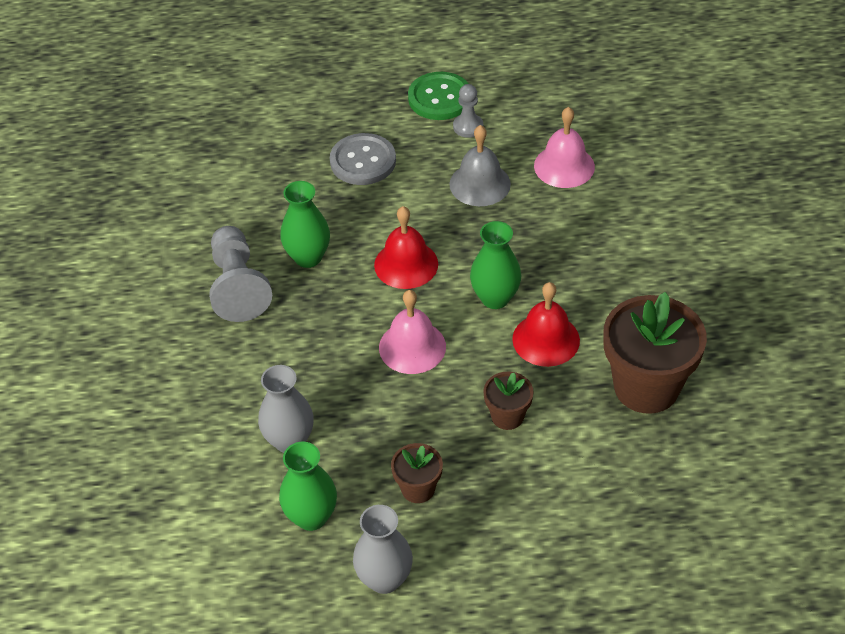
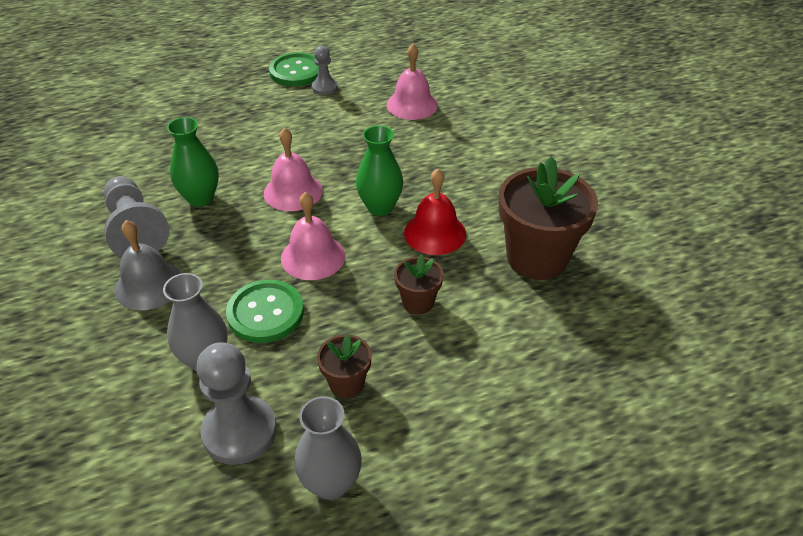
camera: 15 degrees left, 5 degrees down
(311, 517) = (239, 431): green vase -> grey pawn
(354, 402) = (265, 313): none -> green button
(363, 161) = (239, 121): grey button -> none
(406, 264) = (293, 191): red bell -> pink bell
(480, 184) = (344, 125): grey bell -> grey bell (149, 285)

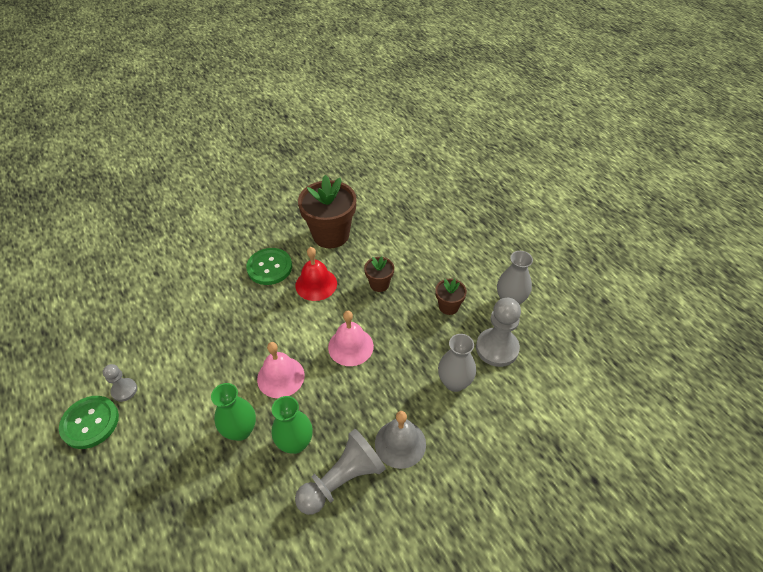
camera: 100 degrees left, 5 degrees up
(265, 313) = (408, 360): green button -> green button (269, 267)
(380, 207) = (293, 318): green vase -> green vase (240, 430)
(412, 105) = (159, 319): pink bell -> none

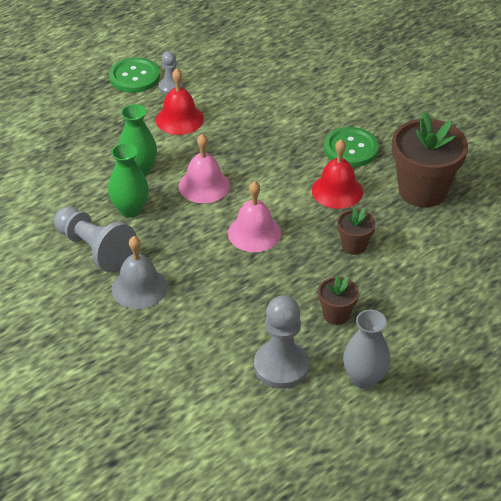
camera: 80 degrees right, 5 degrees down
(178, 387) = (179, 119): none -> red bell
(454, 382) = (223, 327): grey vase -> none

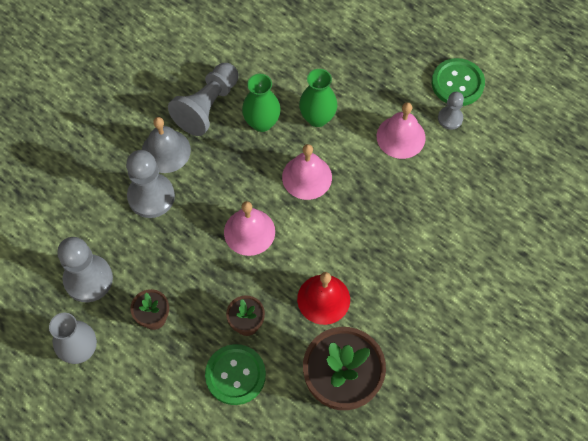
camera: 80 degrees right, 20 degrees up
(179, 119) = (401, 137): red bell -> pink bell
(193, 305) = (151, 196): none -> grey pawn
(350, 149) = (392, 305): green button -> green button (235, 375)

